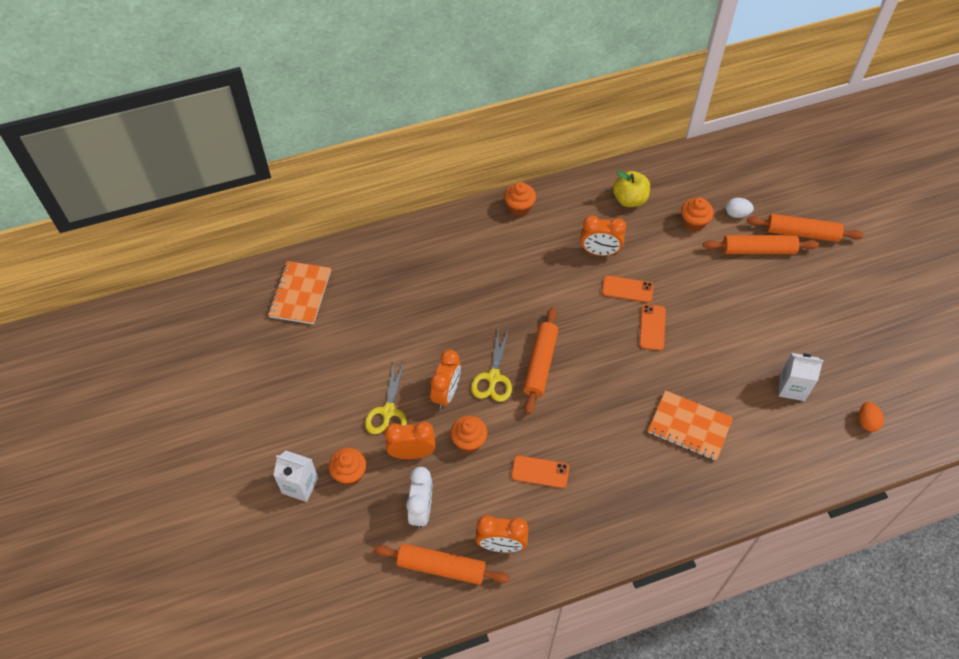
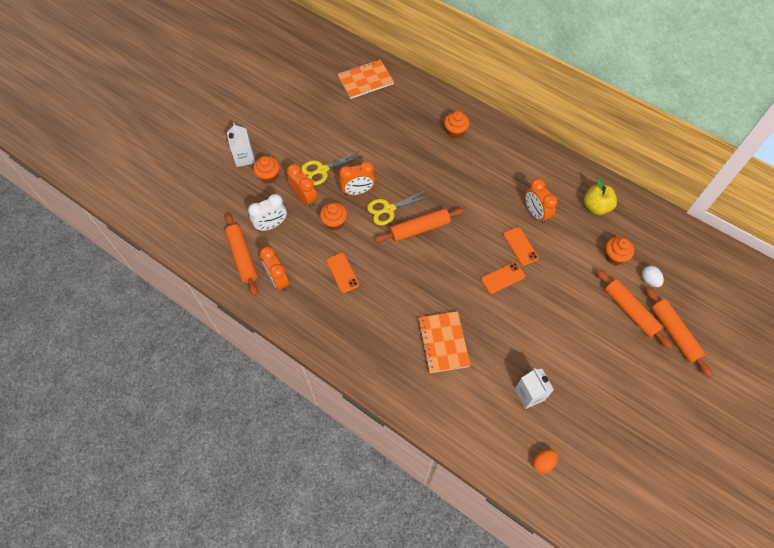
camera: 55 degrees right, 5 degrees up
(519, 207) = (528, 149): orange cupcake -> orange cupcake (455, 132)

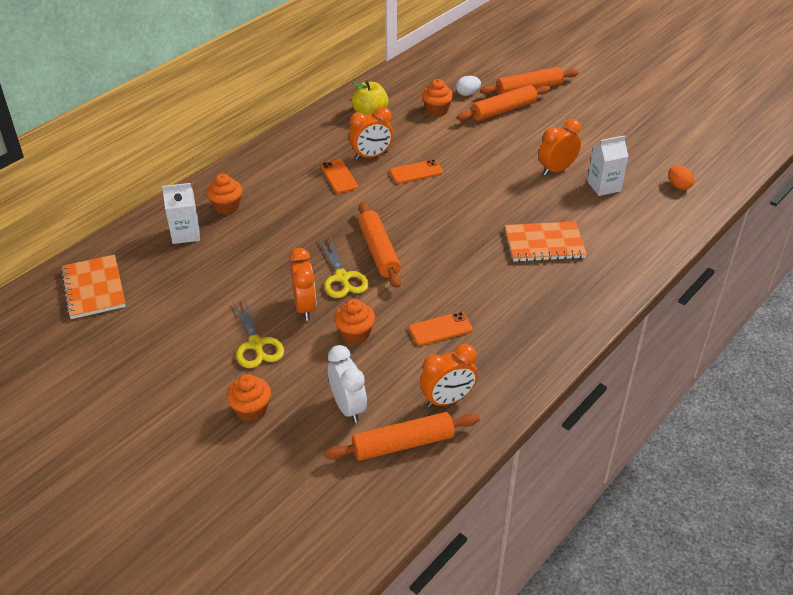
camera: 85 degrees left, 20 degrees down
(244, 157) = (203, 443): white carton -> white carton (185, 234)
(304, 198) = (305, 366): orange clock -> orange clock (556, 169)
(503, 278) = (458, 189): orange phone -> orange phone (339, 176)

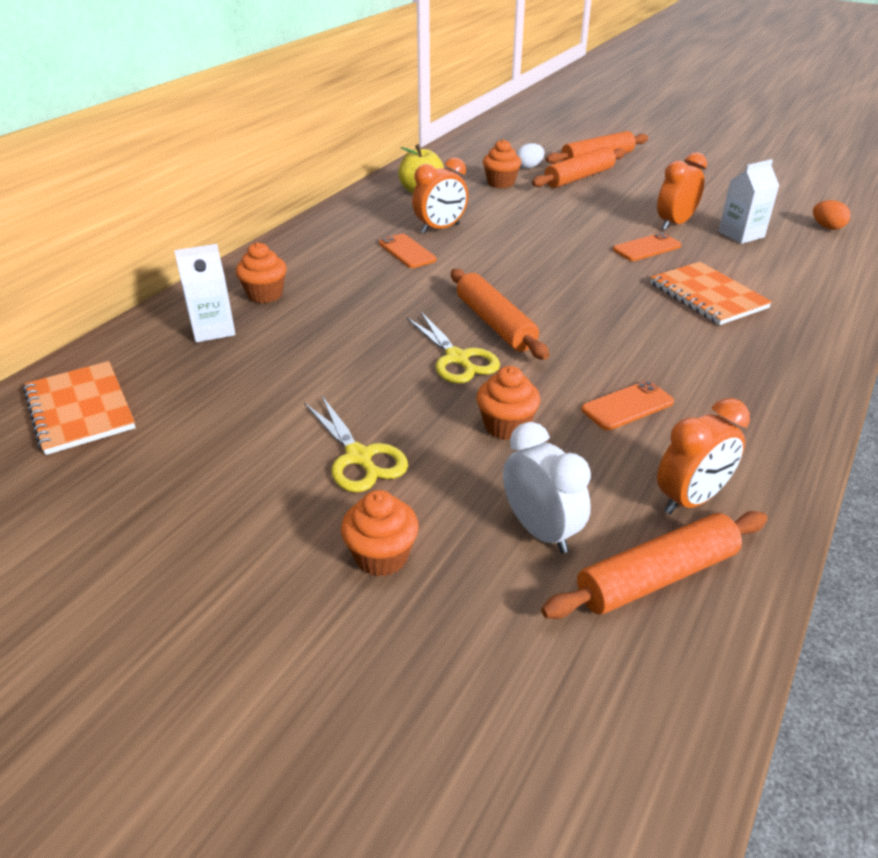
camera: 10 degrees left, 5 degrees down
(305, 307) = (417, 399): orange clock -> none
(416, 172) = (504, 239): orange phone -> orange phone (647, 248)
(544, 244) = (708, 296): orange notebook -> orange notebook turned 75 degrees clockwise

